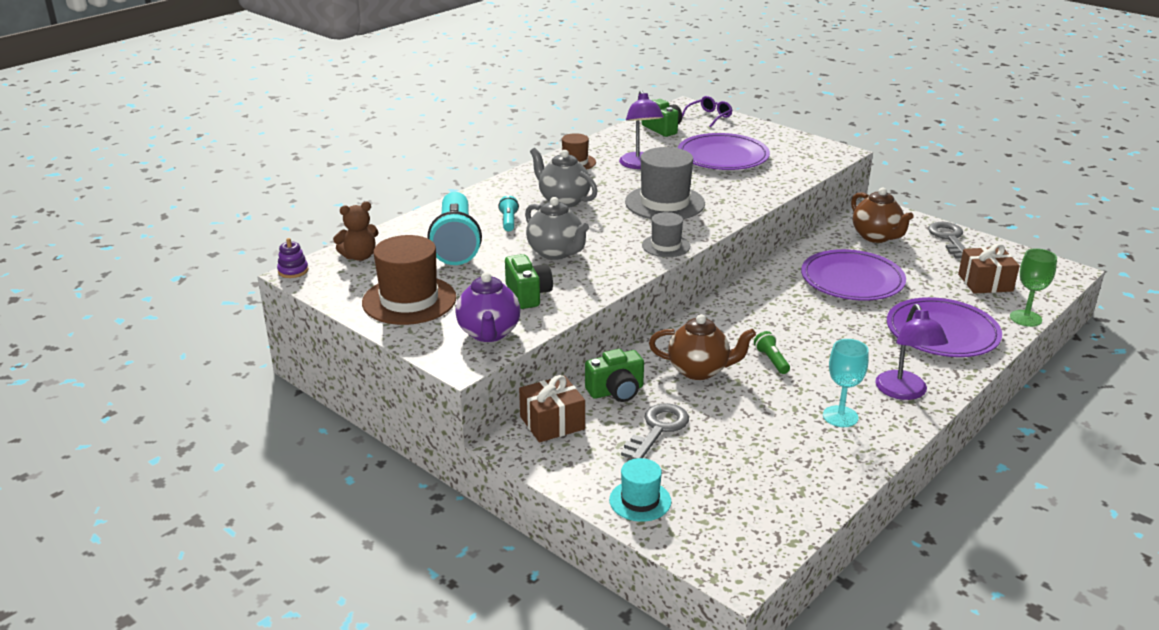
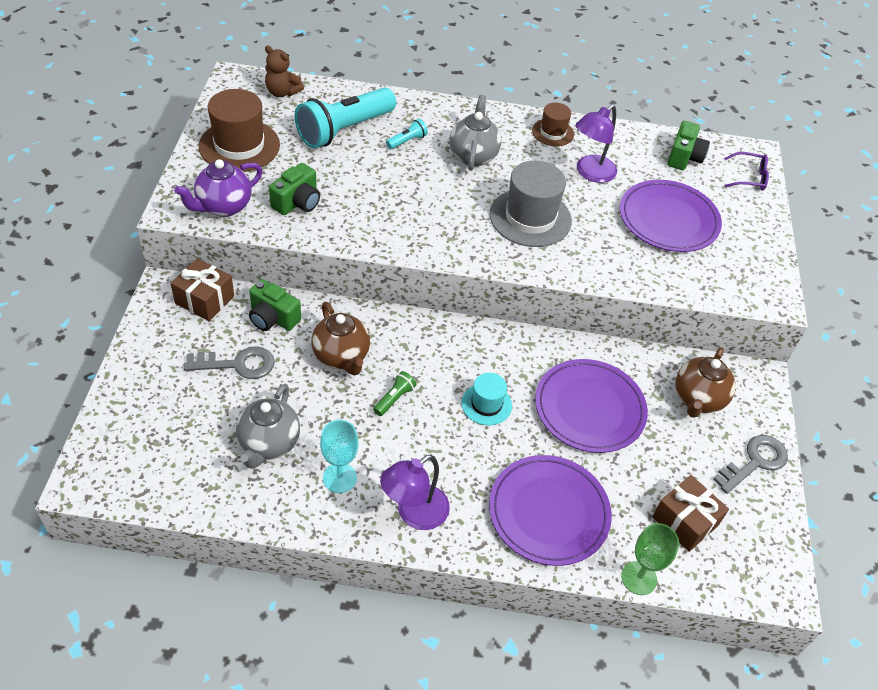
camera: 50 degrees right, 20 degrees up
(293, 271) = (235, 72): purple stacking toy -> none
(556, 253) = (378, 189): grey teapot -> grey teapot (269, 443)
(640, 501) = (138, 391): turquoise hat -> turquoise hat (486, 404)
(666, 246) = (449, 249): grey hat -> none

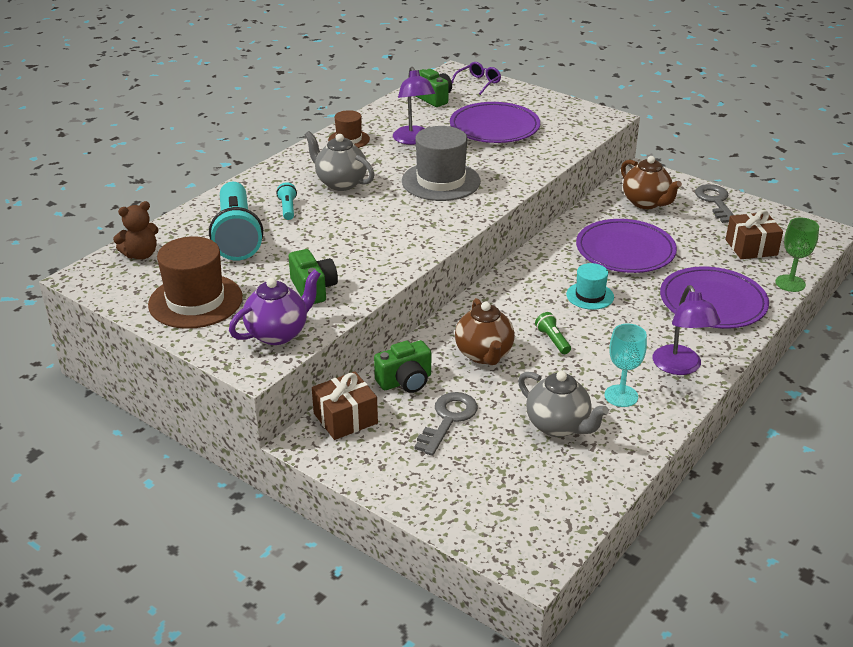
camera: 55 degrees left, 15 degrees down
(223, 207) = (278, 333): purple teapot -> purple teapot turned 120 degrees counterclockwise
(341, 356) = (484, 355): brown teapot -> brown teapot turned 75 degrees clockwise

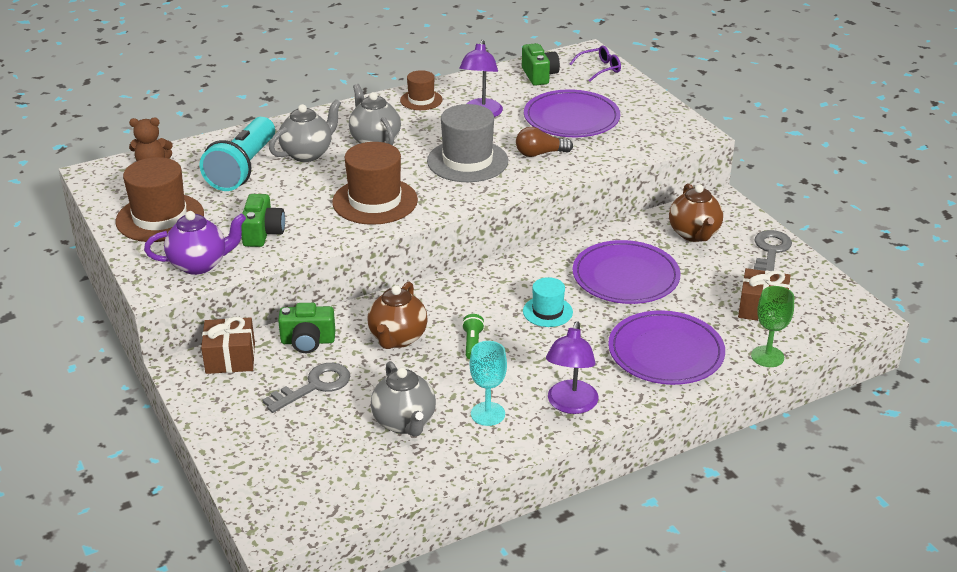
camera: 25 degrees right, 0 degrees up
(288, 208) = (307, 154): turquoise flashlight -> grey teapot
(391, 234) = (375, 201): none -> brown hat
(496, 161) = (540, 154): none -> brown light bulb

